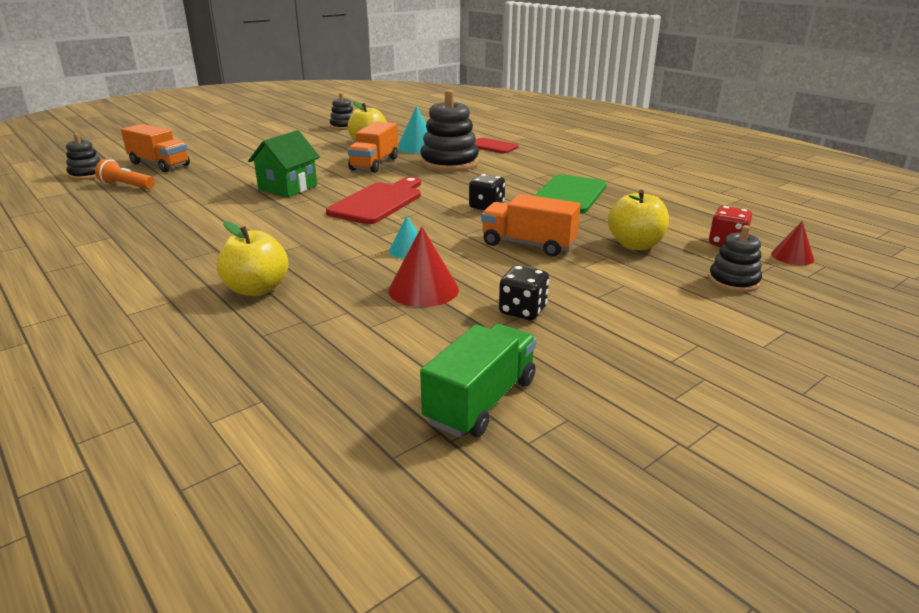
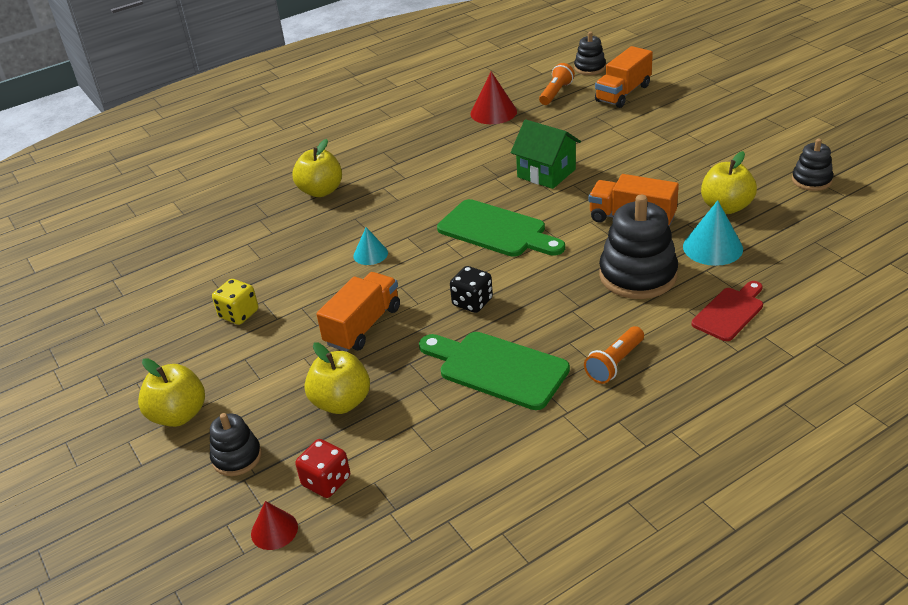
camera: 100 degrees right, 10 degrees up
(378, 202) = (496, 230): red cutting board -> green cutting board
(423, 289) = (292, 265): red cone -> red cone (493, 112)
(481, 401) = (139, 291): green truck -> none
(522, 310) = (239, 314): black dice -> yellow dice
(549, 169) = (614, 364): none -> orange flashlight
(704, 321) = (178, 415): none -> yellow apple

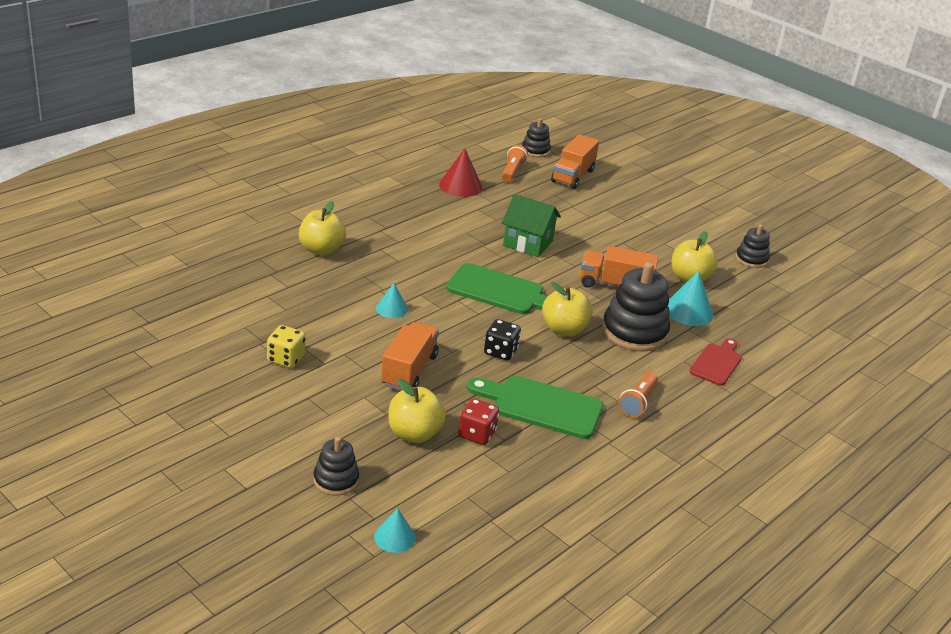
camera: 20 degrees left, 5 degrees down
(178, 415) = (264, 446): yellow apple -> yellow apple (564, 330)
(274, 530) = (395, 537): red cone -> turquoise cone
(326, 481) = (426, 498): red dice -> red dice (477, 434)

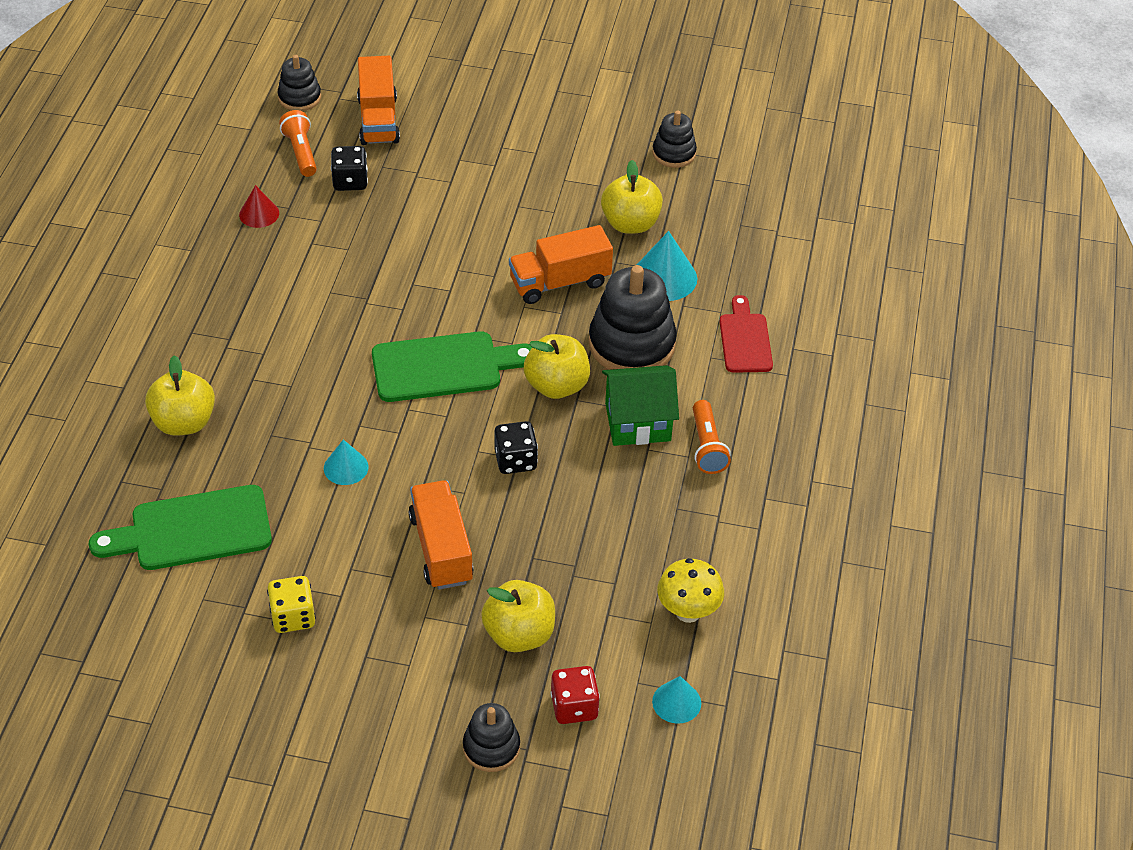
camera: 30 degrees left, 15 degrees up
(395, 537) = (608, 779): turquoise cone -> turquoise cone (676, 702)
(460, 186) = (259, 214): red cone -> red cone, size x0.62
(477, 434) = (582, 593): red dice -> red dice (574, 707)
(528, 193) = (350, 181): none -> black dice
(528, 243) = (414, 269): green house -> green house (638, 422)
(540, 478) = (688, 612): none -> yellow mushroom
(541, 406) = (617, 513): green cutting board -> green cutting board (193, 530)

